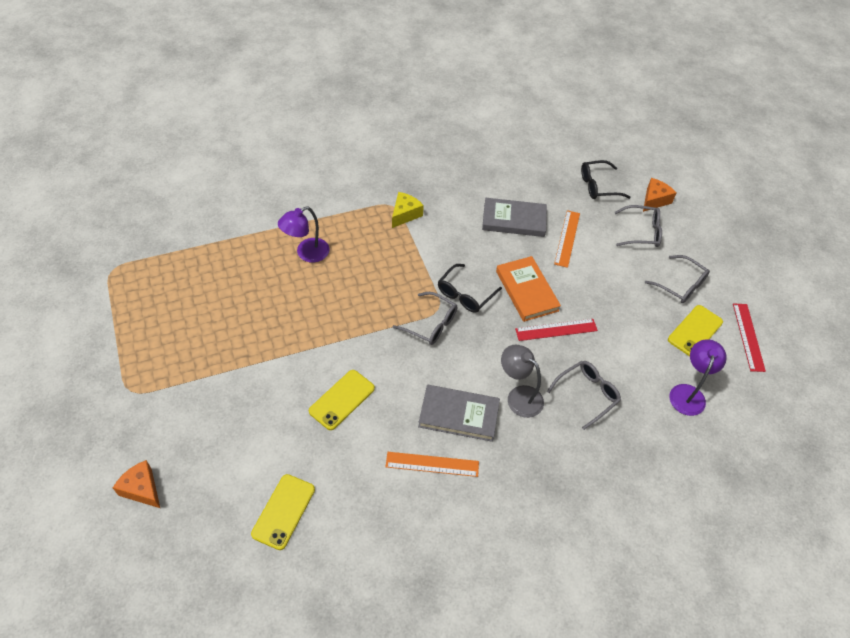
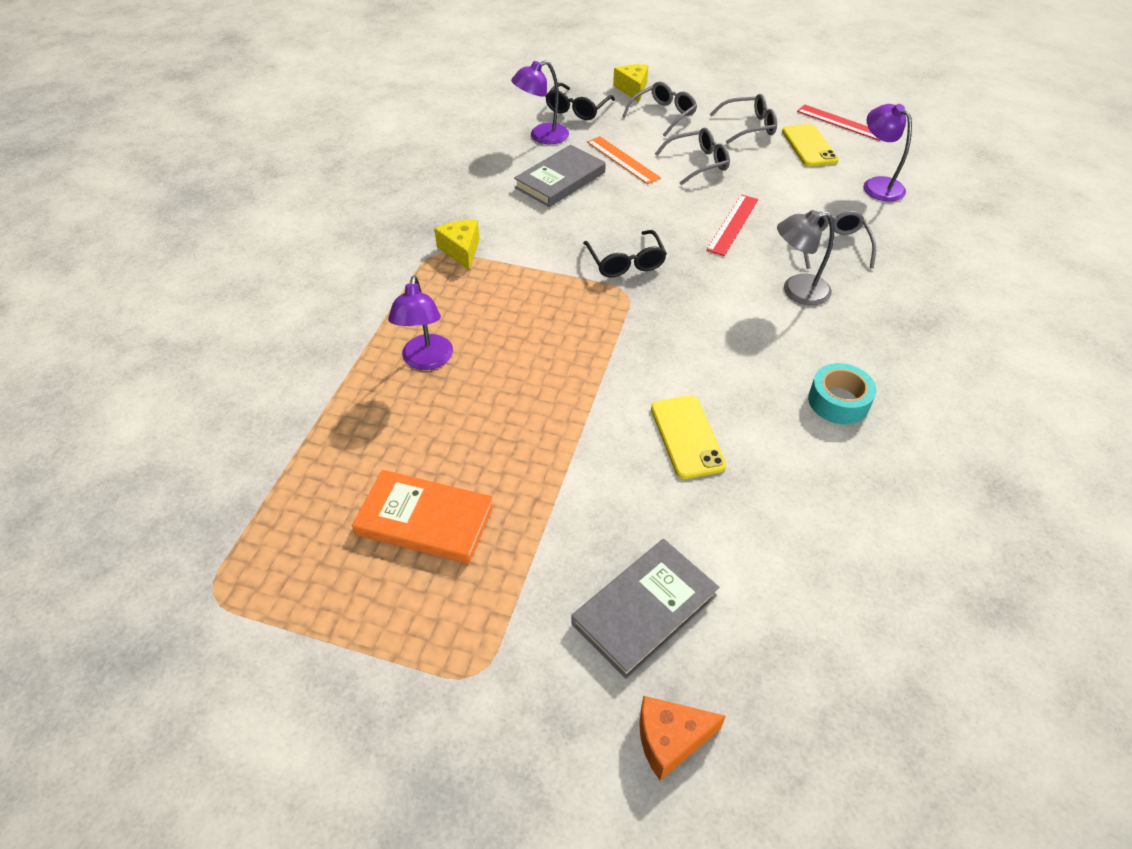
camera: 50 degrees left, 5 degrees down
(283, 511) = (818, 577): yellow phone -> none
(430, 324) = (641, 308): grey glasses -> grey glasses (697, 163)
(432, 464) = (838, 401): orange ruler -> turquoise tape
(459, 414) = (786, 347): grey book -> grey book (644, 609)
(526, 291) = (664, 218): orange book -> orange book (425, 520)
(549, 186) = (542, 136): none -> purple lamp
(654, 200) = (632, 89): orange cheese -> yellow cheese

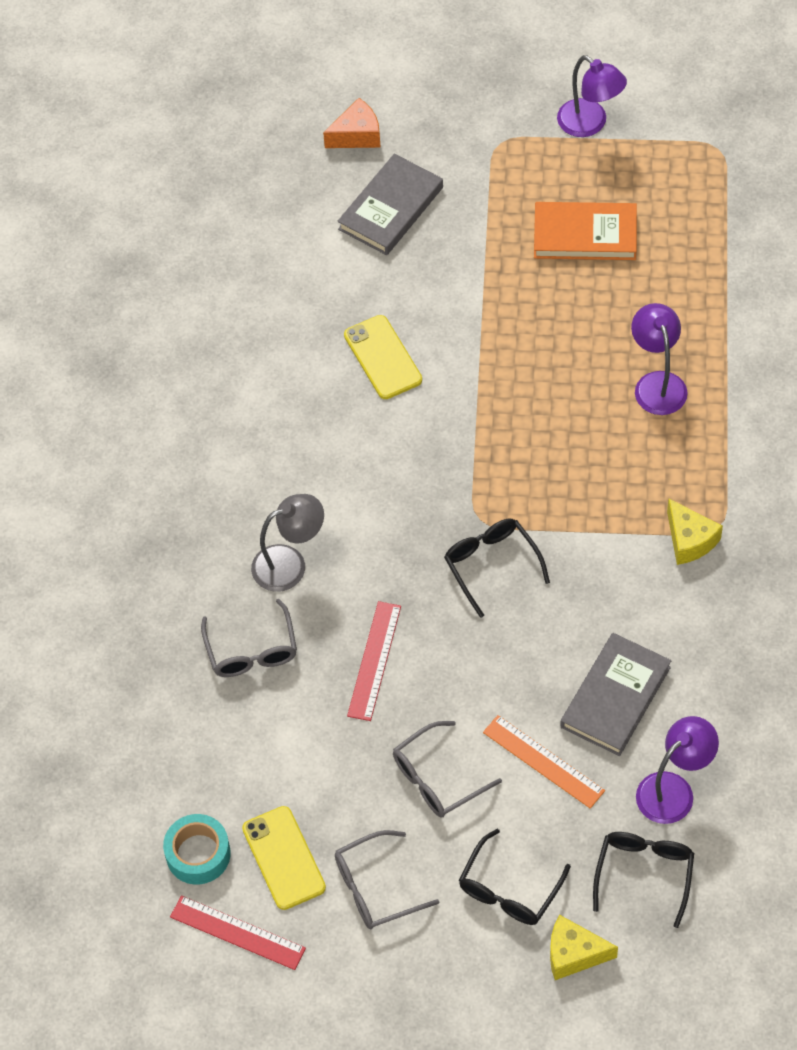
camera: 170 degrees right, 10 degrees up
(632, 89) = (574, 954): yellow cheese -> yellow cheese turned 120 degrees clockwise
(663, 115) = (510, 888): grey glasses -> black glasses
(838, 401) = (244, 427): turquoise tape -> turquoise tape (198, 854)
(877, 185) = (189, 785): purple lamp -> purple lamp (590, 124)

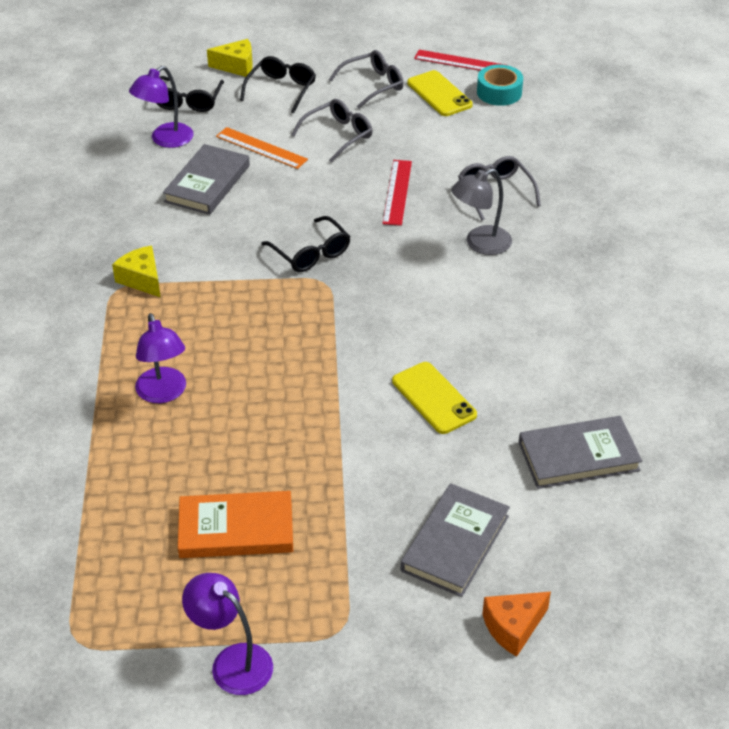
camera: 170 degrees right, 15 degrees down
(257, 284) = (578, 456): none -> grey book

